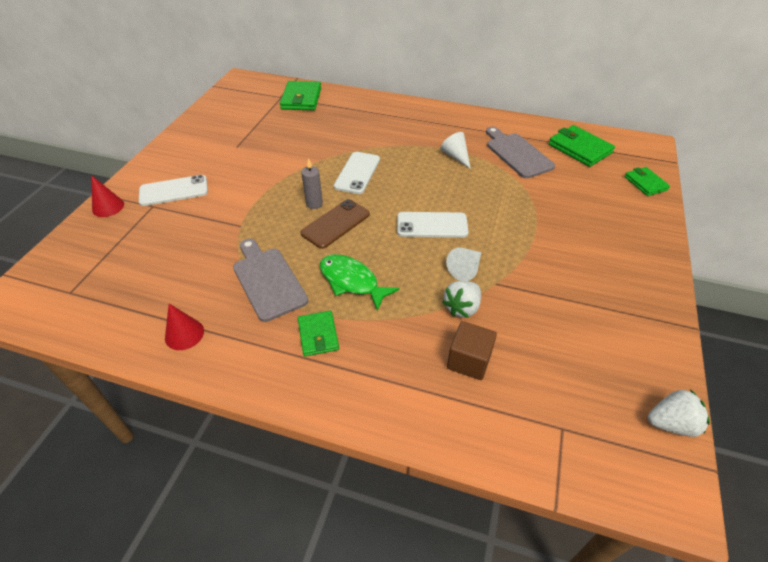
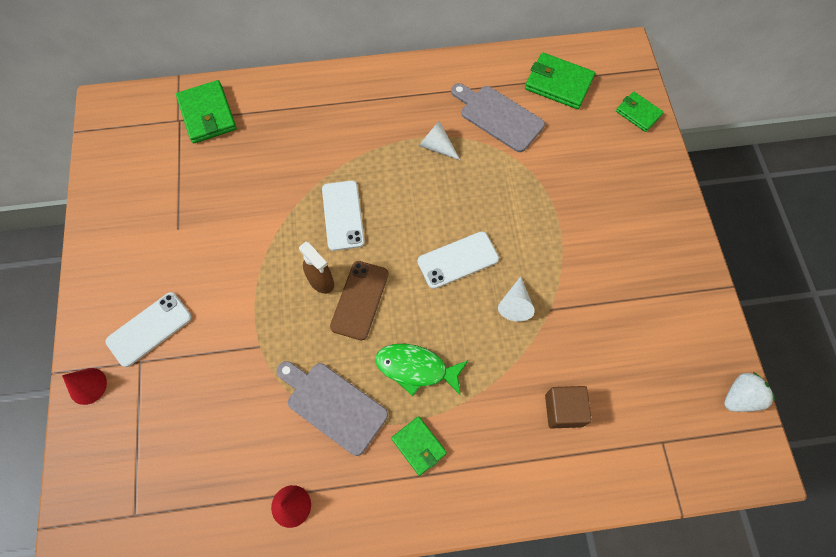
camera: 25 degrees left, 20 degrees up
(314, 204) = (321, 281): grey candle -> brown spray bottle
(462, 308) = (532, 353): white strawberry -> none

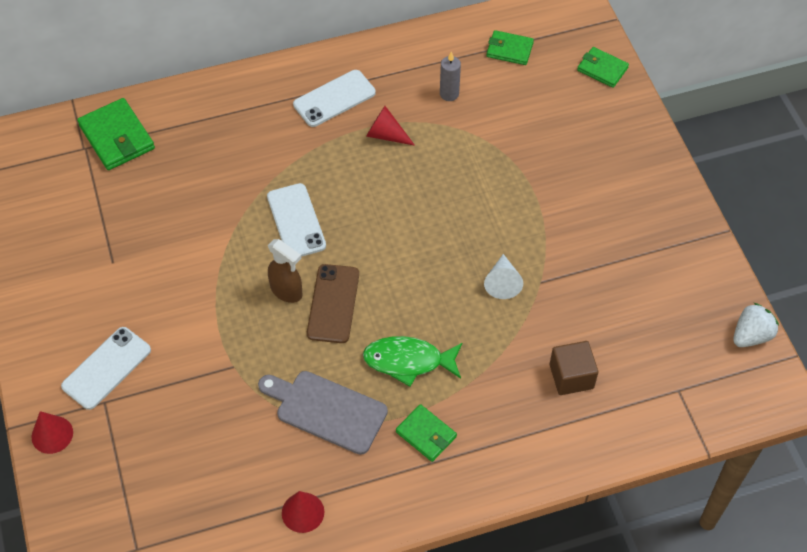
camera: 10 degrees left, 10 degrees down
(436, 146) = (386, 135): white cone -> red cone
(458, 260) = (432, 248): white phone -> white phone (334, 98)
(498, 116) = (449, 94): grey cutting board -> grey candle
(558, 83) = (509, 50): green wallet -> green wallet, size x0.63

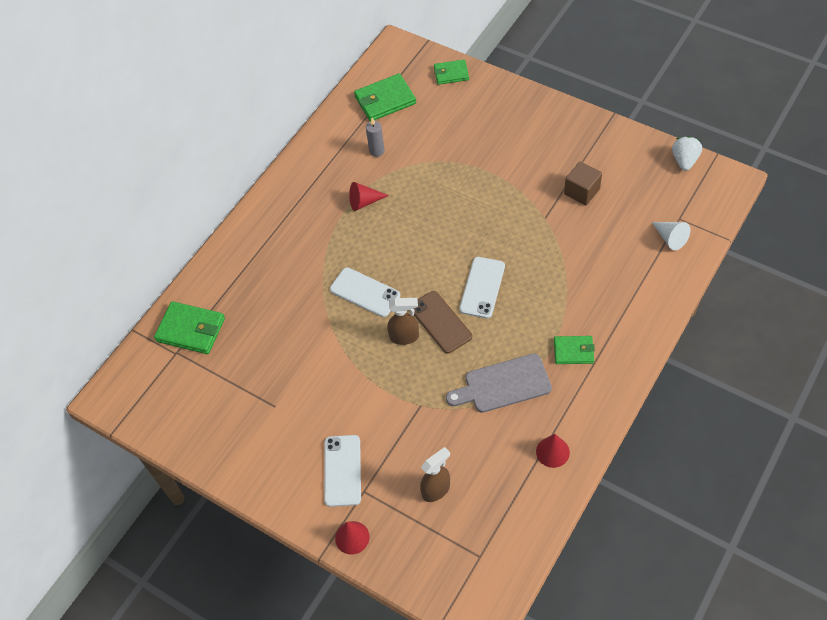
camera: 35 degrees left, 0 degrees up
(165, 455) = (436, 490): none -> brown spray bottle
(334, 98) = (309, 204): white phone -> white phone (482, 287)
(408, 361) = (519, 319): green fish -> none
(502, 282) = (524, 234): white cone -> white cone (670, 238)
(509, 50) = (385, 100): green wallet -> green wallet, size x1.58
(571, 376) = (617, 256): brown cube -> brown cube (582, 191)

